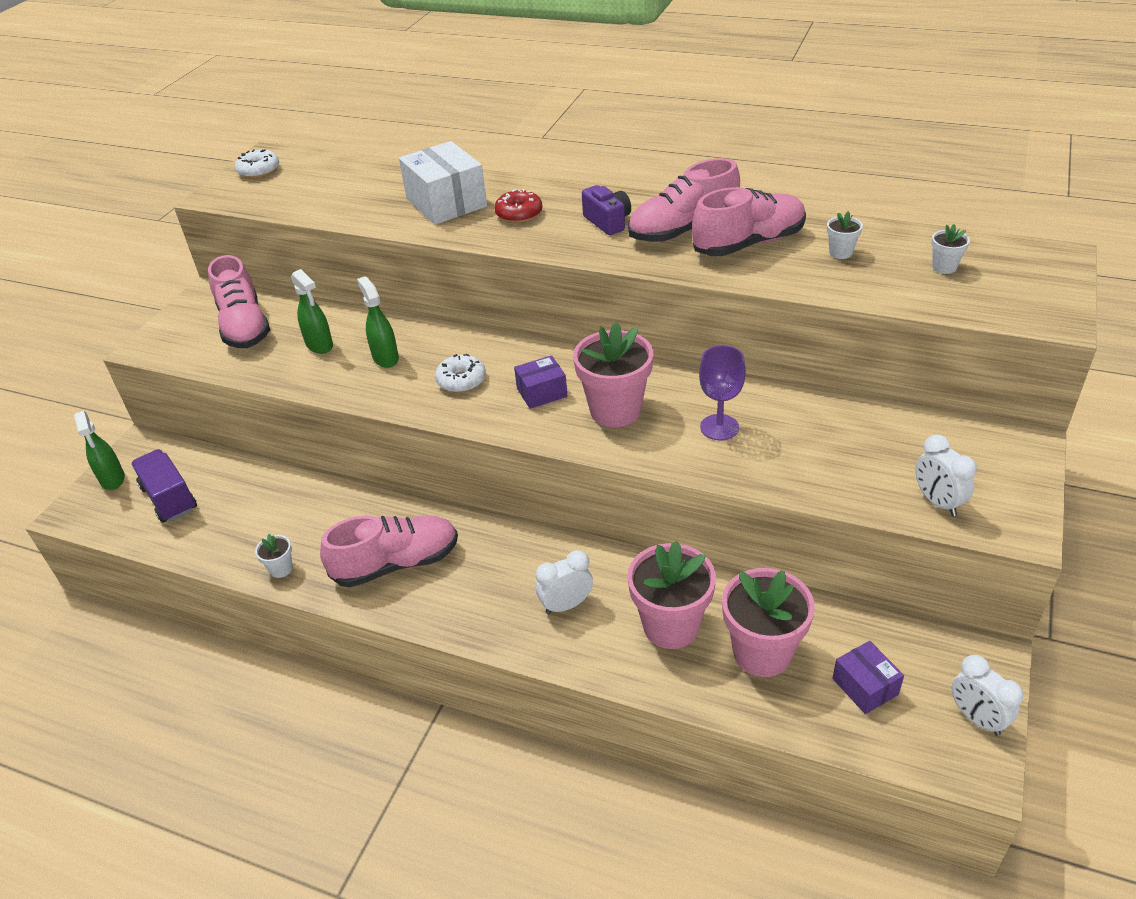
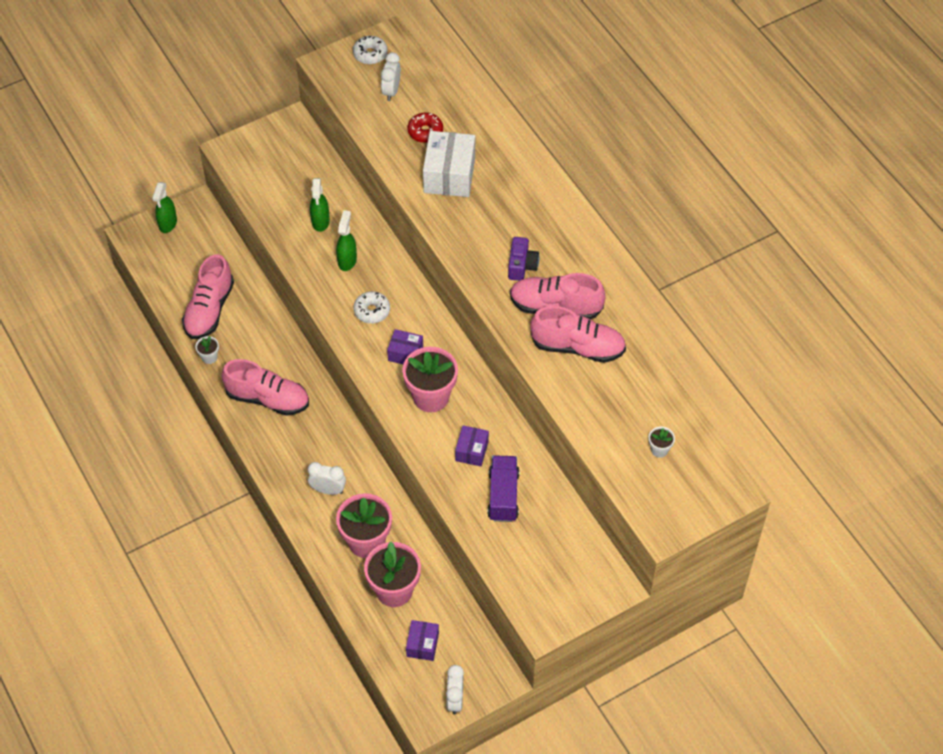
camera: 35 degrees right, 15 degrees up
(169, 498) = (187, 262): purple truck -> purple truck (503, 496)
(244, 326) = (292, 172): pink shoe -> pink shoe (209, 310)
(519, 214) = (479, 219): red donut -> red donut (425, 132)
(719, 427) = (471, 451): purple goblet -> purple box
(840, 253) = (618, 394): white flower pot -> none
(937, 502) = (524, 581): white clock -> white clock (391, 91)

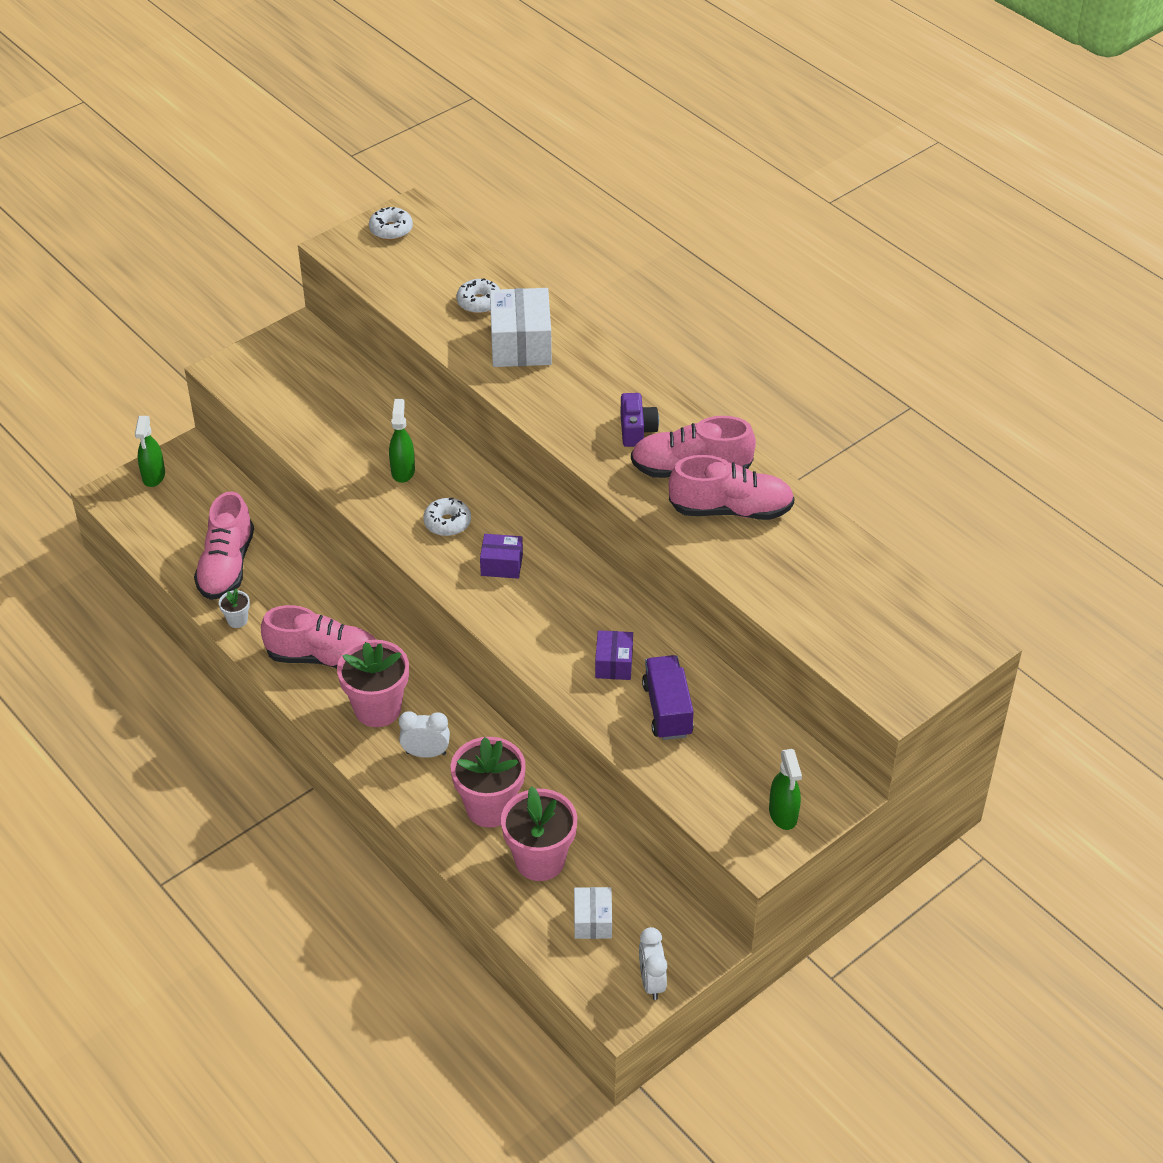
camera: 10 degrees left, 10 degrees down
(320, 221) = (359, 433): green spray bottle -> green spray bottle (783, 814)
(391, 91) = (426, 265): white clock -> none
(422, 644) = (592, 921): purple box -> white box
(425, 132) = (479, 302): red donut -> white donut
(431, 397) = (546, 609): pink flower pot -> pink flower pot (377, 709)
(659, 450) = (865, 610): white flower pot -> none

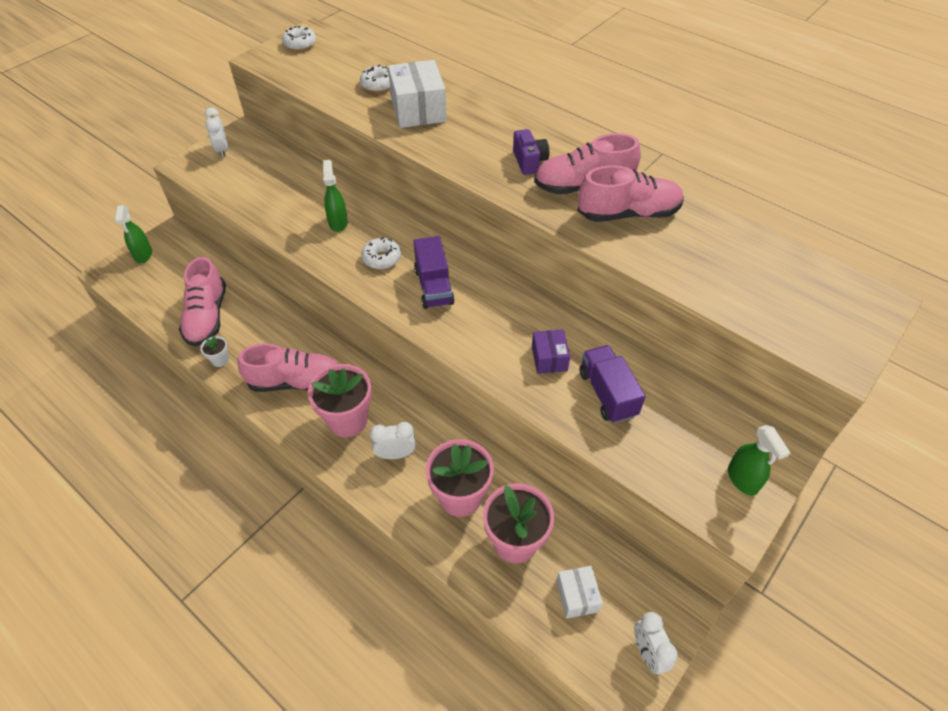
camera: 10 degrees left, 5 degrees up
(272, 355) = (222, 150): none -> white clock
(501, 565) = (434, 287): purple box -> purple truck

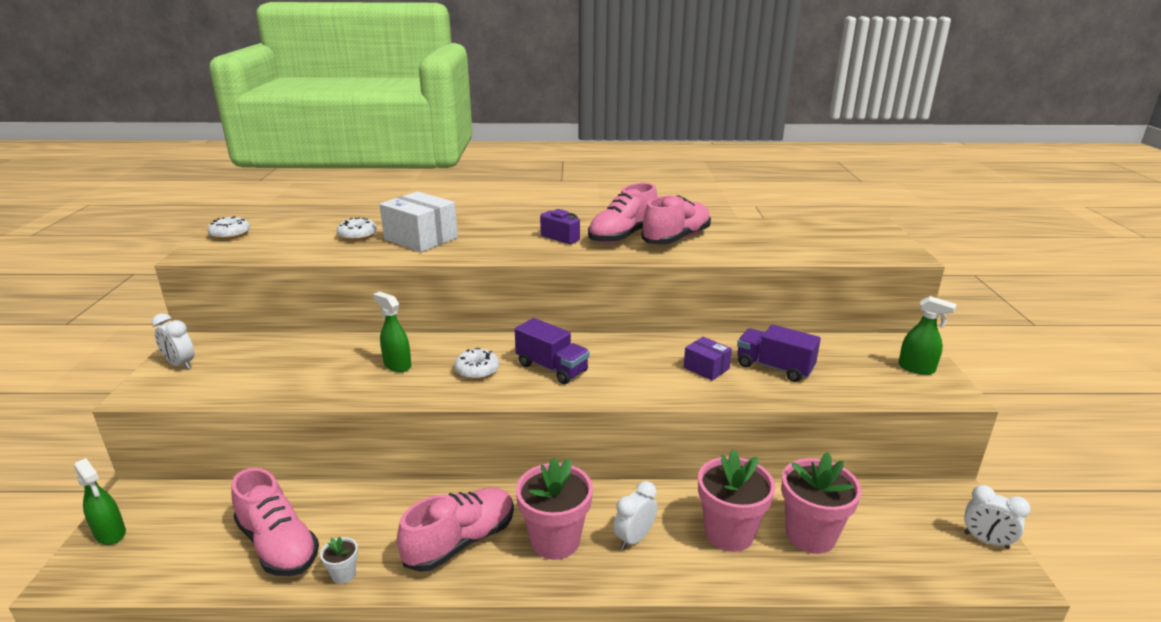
camera: 40 degrees left, 25 degrees down
(577, 596) = (898, 539): white box -> none

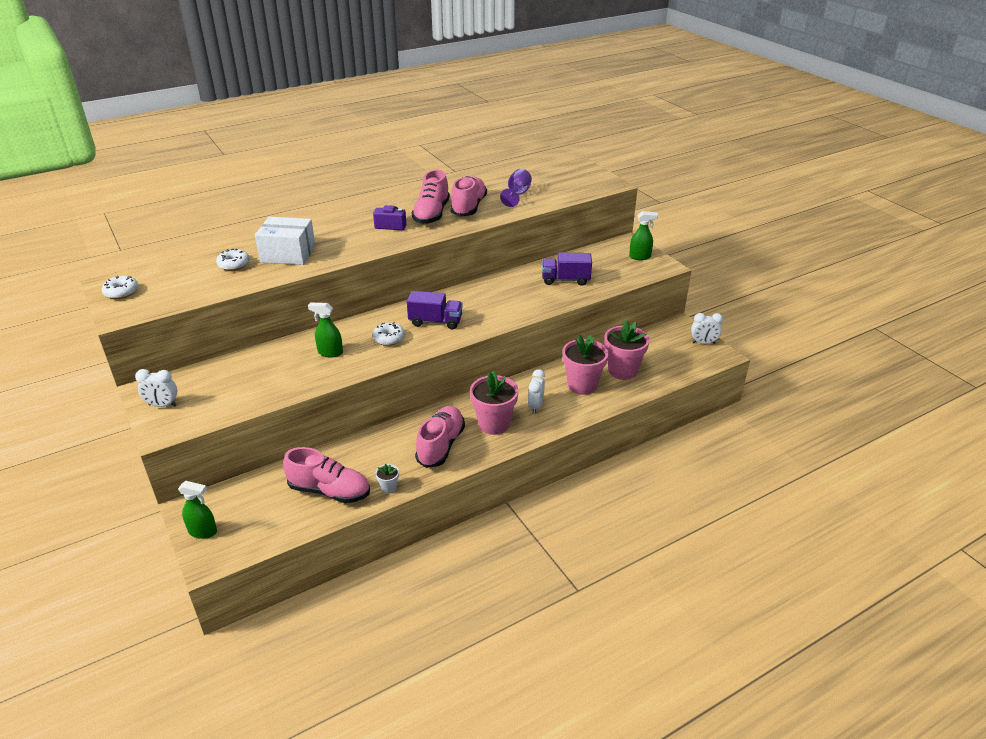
camera: 30 degrees left, 10 degrees up
(706, 368) = (528, 292): purple box -> none
(753, 239) = (517, 195): none -> purple goblet

